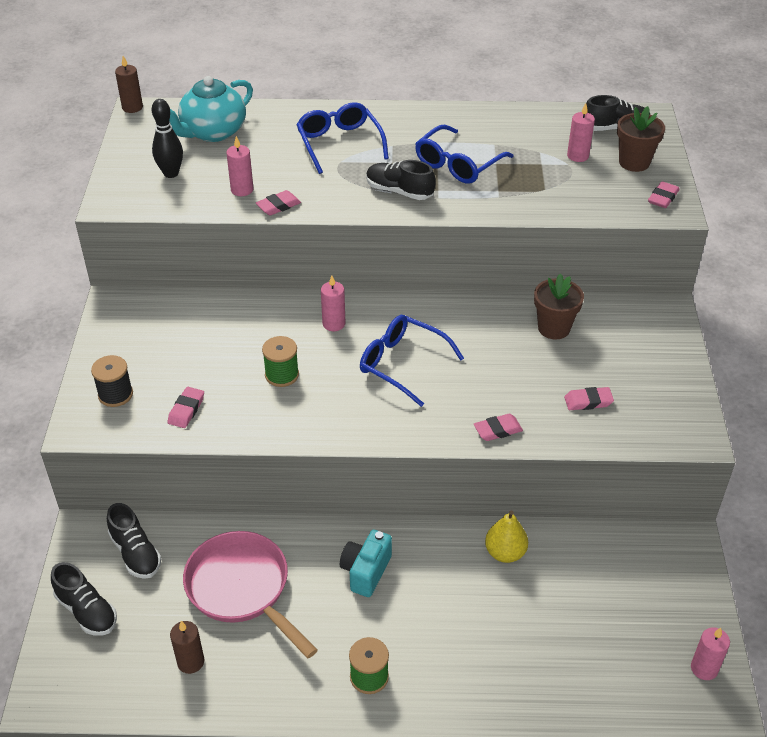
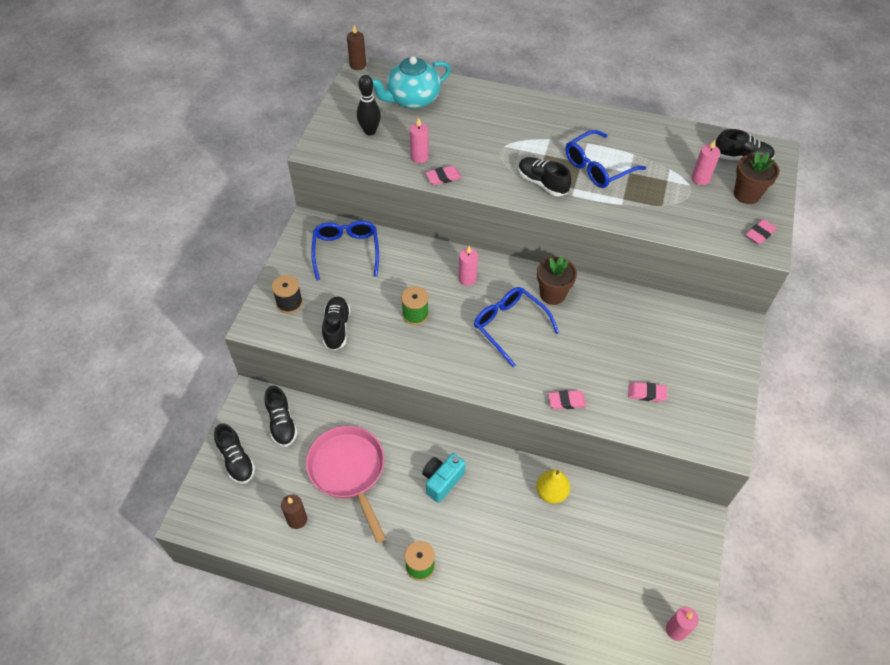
camera: 15 degrees right, 10 degrees up
(186, 410) = (336, 328): pink eraser -> black shoe
(339, 144) = (508, 129): blue glasses -> blue glasses (346, 251)
(554, 328) = (640, 321): brown flower pot -> brown flower pot (552, 294)

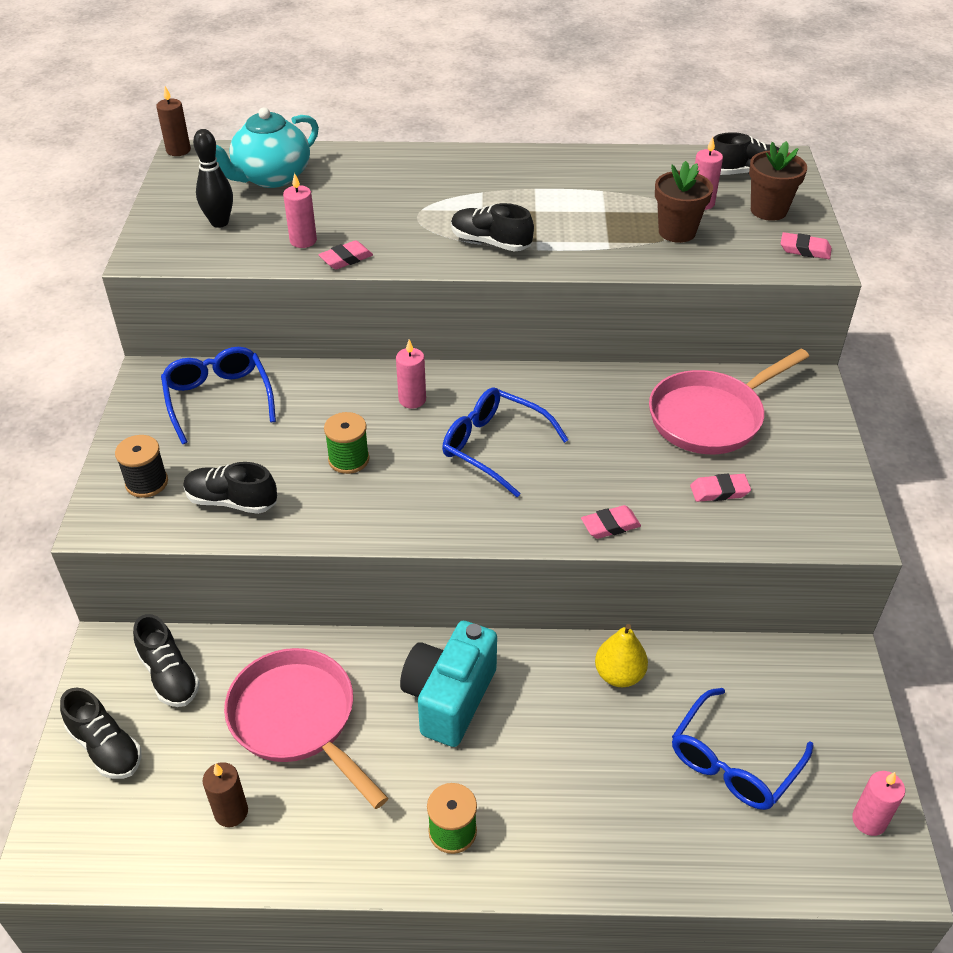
camera: 15 degrees left, 10 degrees down
(336, 328) = (232, 501): black shoe -> black shoe turned 60 degrees counterclockwise
(442, 481) = (449, 698): turquoise camera -> turquoise camera, size x1.50
(552, 294) = (541, 396): brown flower pot -> brown flower pot (677, 232)
(597, 167) = (560, 212): blue glasses -> blue glasses (733, 762)
(660, 336) = (710, 417): none -> pink pan
(760, 234) = (805, 250): pink eraser -> pink eraser turned 75 degrees clockwise

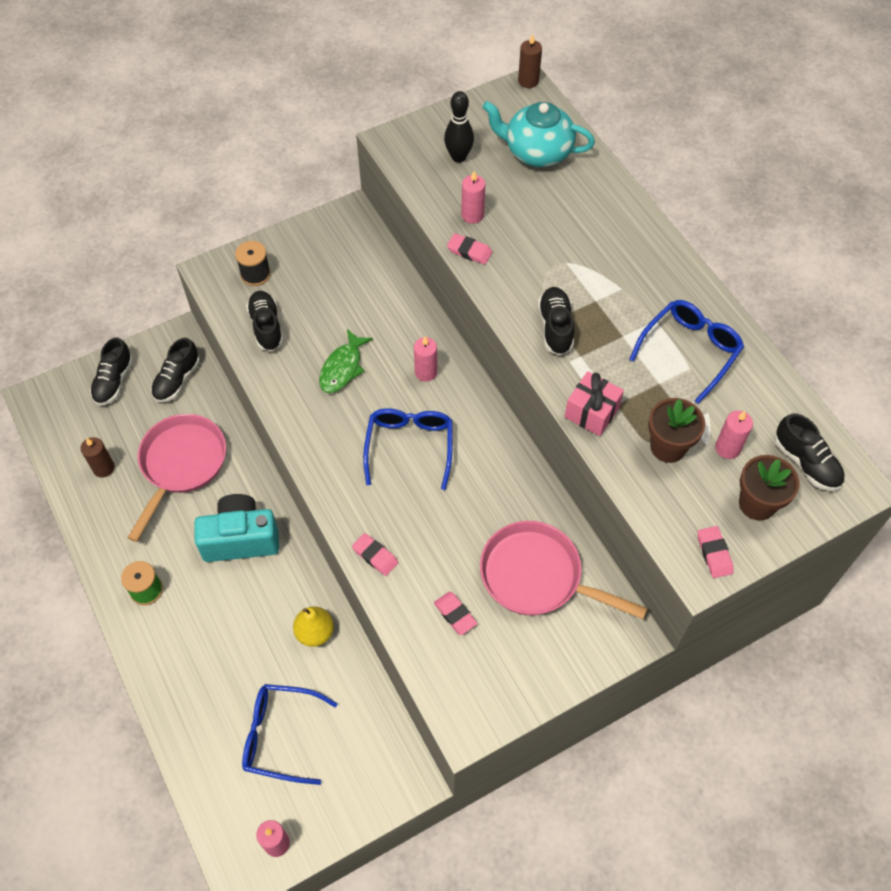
camera: 60 degrees right, 15 degrees up
(218, 399) = (353, 263): blue glasses -> blue glasses (690, 351)
(348, 459) = (342, 368): green spool -> green fish
(606, 258) = (591, 412): none -> pink gift

